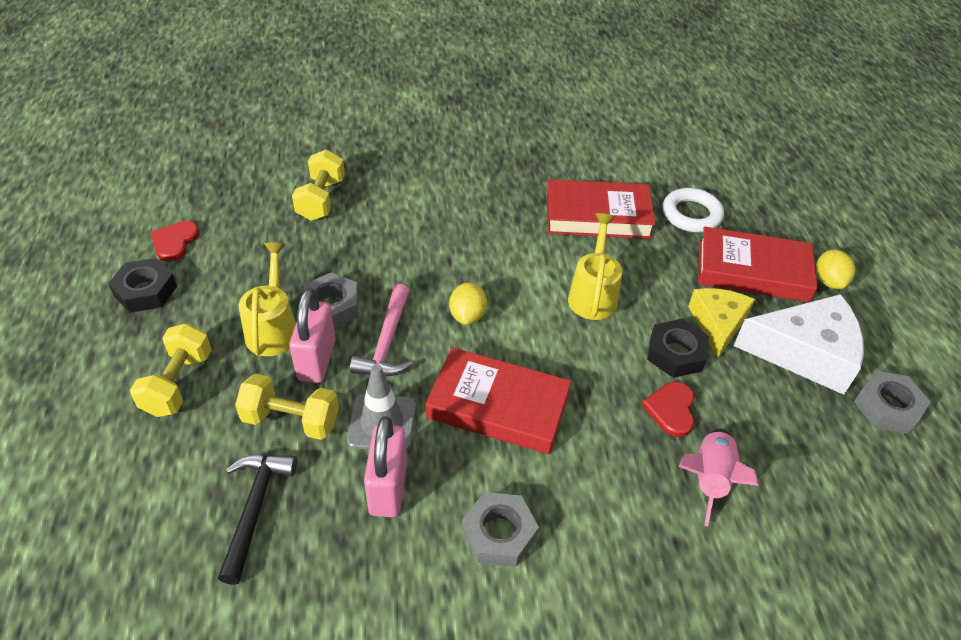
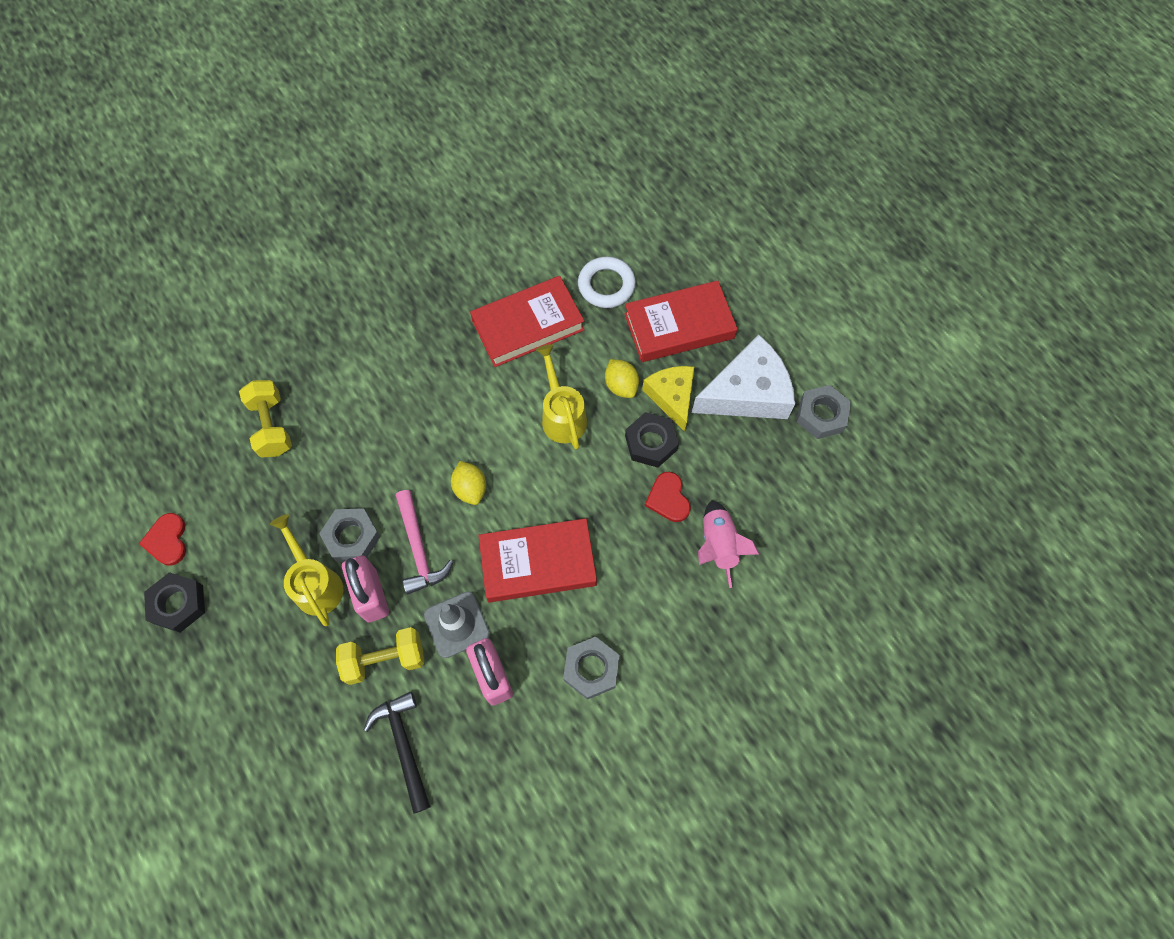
camera: 25 degrees left, 20 degrees up
(178, 383) = (271, 675): yellow dumbbell -> none
(828, 281) = (742, 308): yellow lemon -> yellow lemon (621, 386)

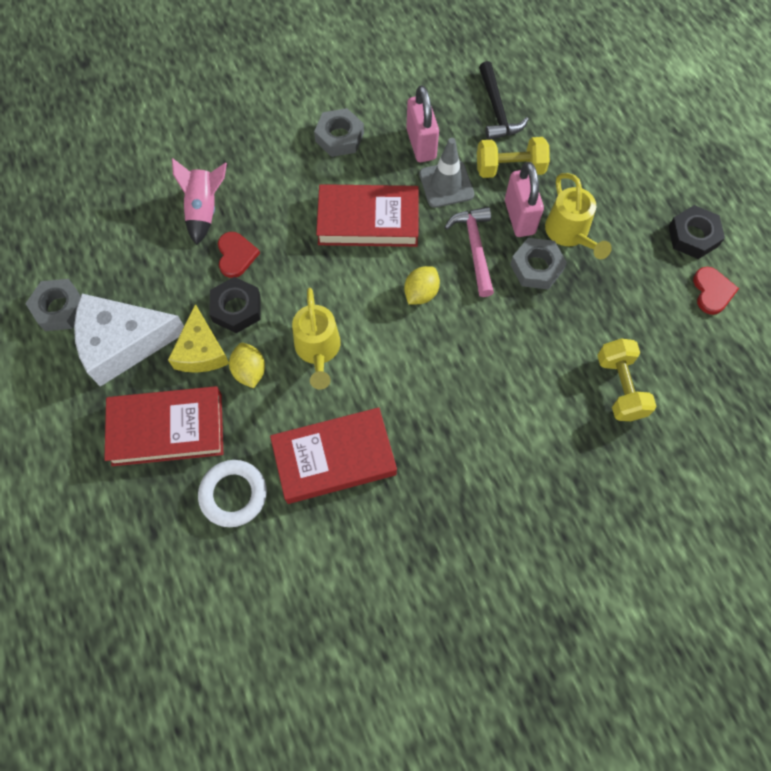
camera: 170 degrees left, 0 degrees up
(470, 488) = (421, 293): yellow lemon -> yellow lemon turned 45 degrees clockwise

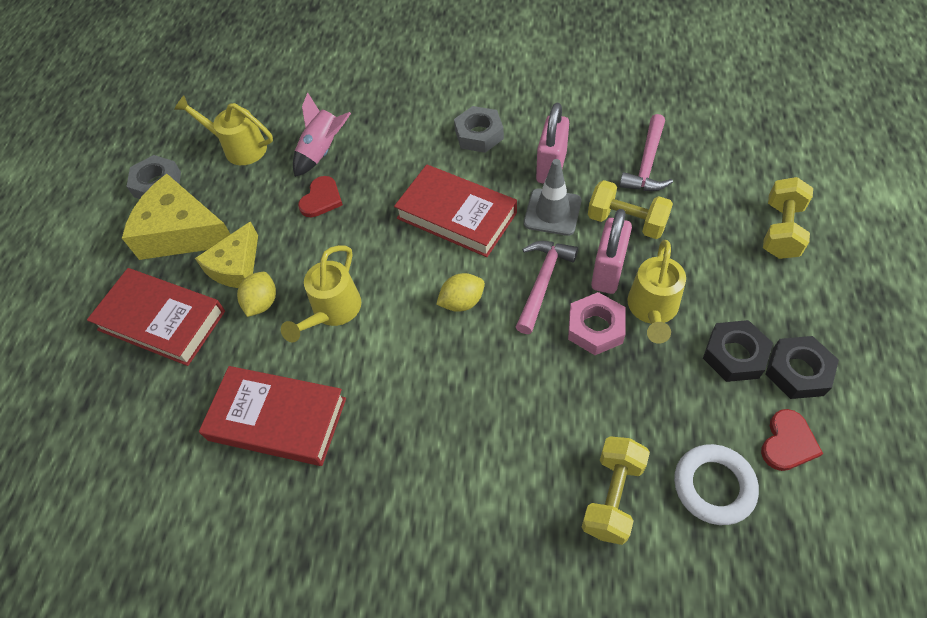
camera: 35 degrees right, 10 degrees down
(117, 239) = (239, 148): none -> yellow watering can
(123, 343) = (182, 232): white cheese -> yellow cheese
(233, 494) = (170, 406): white ring -> white ring (713, 486)
(236, 308) = (290, 243): black nut -> black nut (734, 355)
(497, 110) = (647, 164): black hammer -> pink hammer
(536, 267) = (595, 328): grey nut -> pink nut
(627, 128) = (781, 230): none -> yellow dumbbell

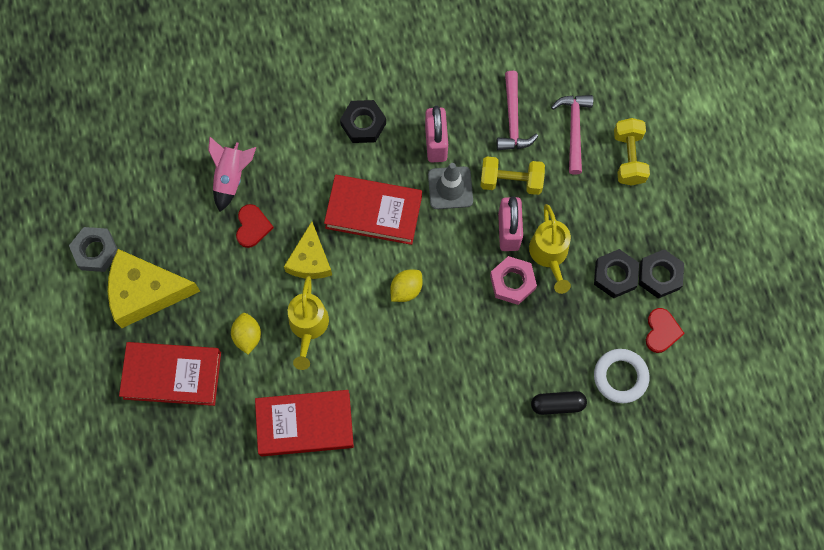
camera: 25 degrees left, 15 degrees up
(236, 266) = (210, 310): yellow cheese -> yellow cheese (310, 260)
(239, 148) = (152, 193): yellow watering can -> none
(479, 134) = (363, 124): grey nut -> black nut
(542, 282) = (462, 254): pink hammer -> pink hammer (574, 129)
(612, 496) = (557, 404): yellow dumbbell -> black capsule

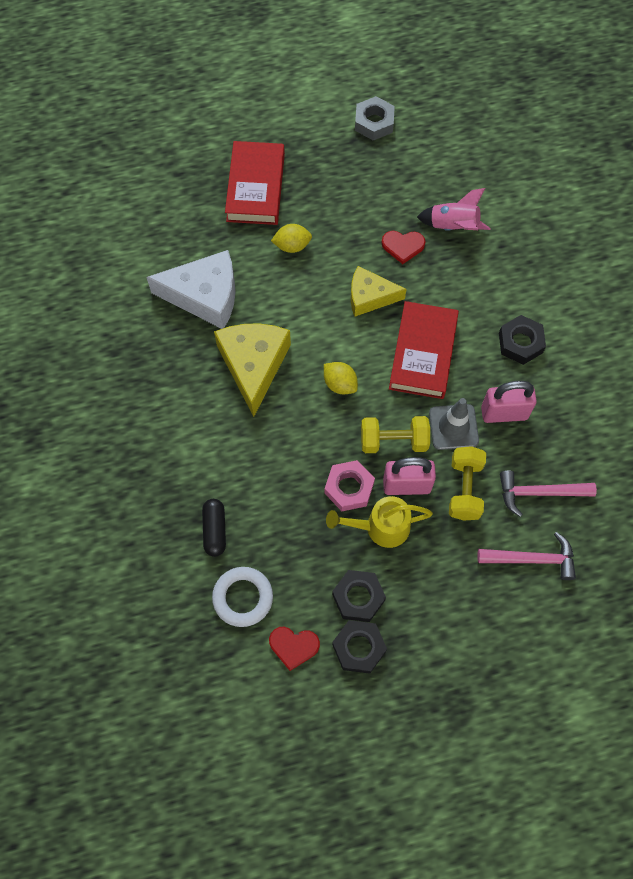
camera: 90 degrees right, 5 degrees down
(145, 292) = (335, 162): yellow cheese -> yellow cheese (253, 365)
(305, 424) = (205, 296): red book -> white cheese
(308, 327) = (301, 296): yellow watering can -> none
(628, 158) = (501, 620): yellow dumbbell -> yellow dumbbell (393, 441)

